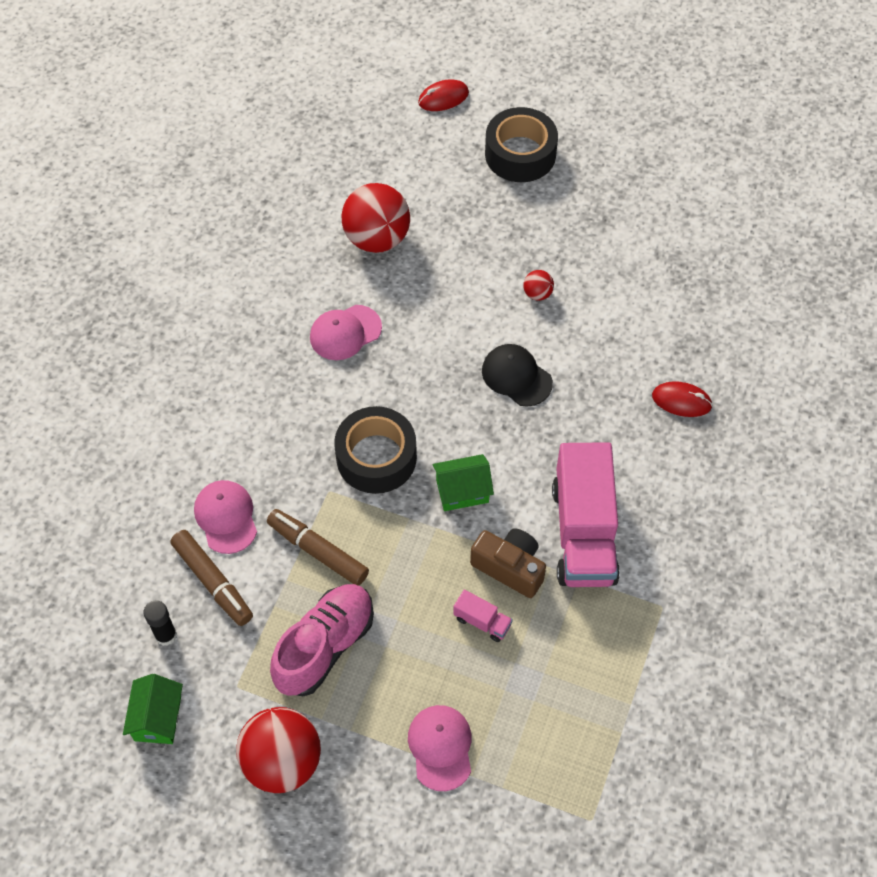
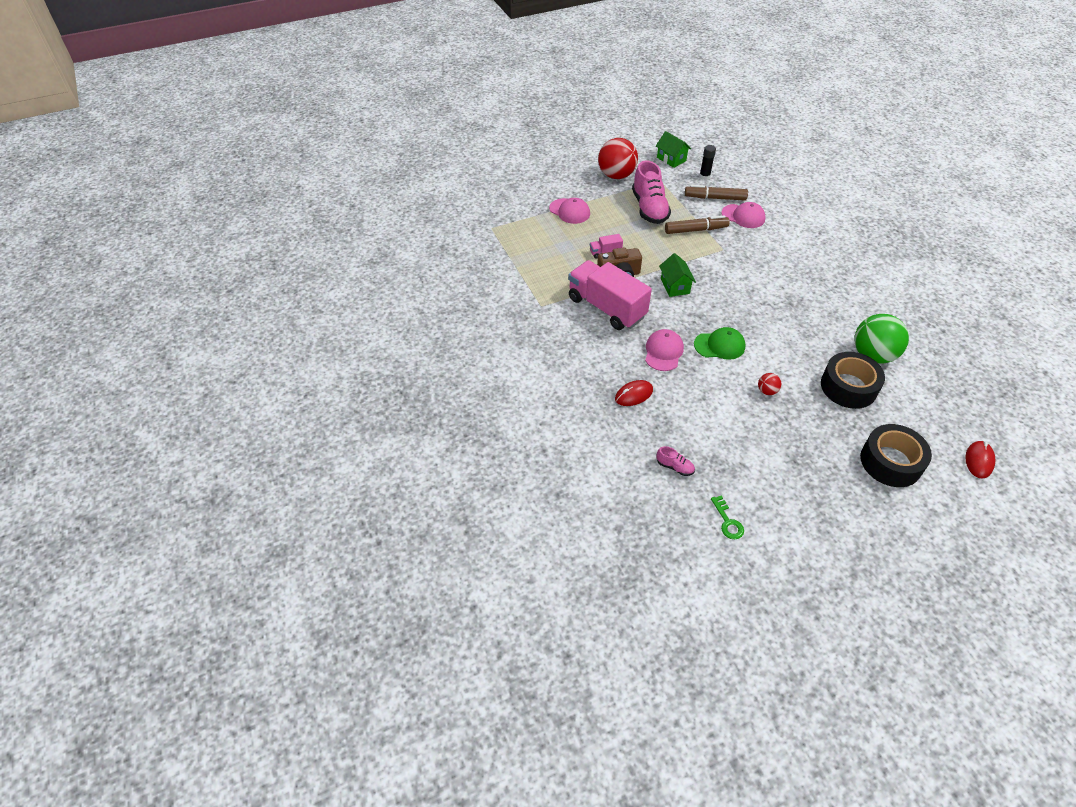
camera: 135 degrees right, 10 degrees down
(345, 333) = (813, 305): pink cap -> pink cap (663, 352)
(376, 457) = (725, 272): black tape -> black tape (848, 387)
(377, 238) = (872, 355): red ball -> green ball
(462, 491) = (675, 286): green house -> green house turned 45 degrees counterclockwise
(516, 376) = (719, 345): black cap -> green cap
(726, 302) = (675, 467): none -> pink shoe
(734, 226) = (727, 521): none -> green key

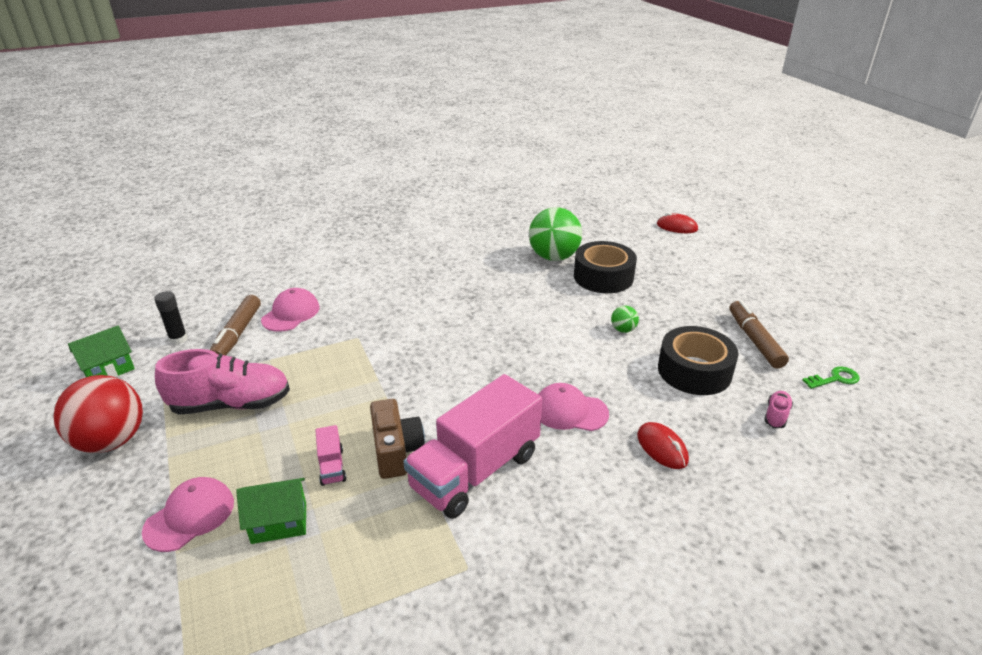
camera: 90 degrees left, 15 degrees down
(675, 286) = (430, 389): green house -> green house (279, 523)
(696, 230) = (306, 359): brown marker -> brown marker (754, 340)
(719, 345) = (551, 358): green cap -> none
(767, 391) = (623, 330): red ball -> green ball
(890, 462) = (698, 268): black tape -> black tape (694, 371)

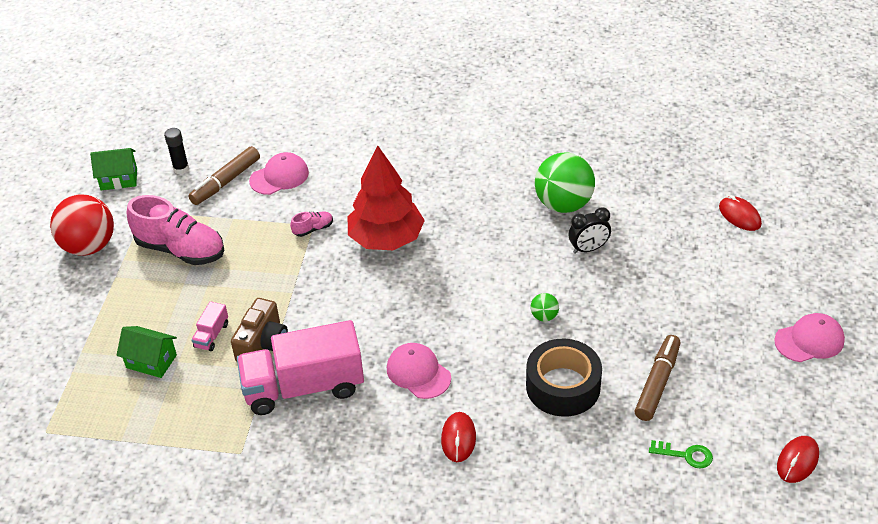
camera: 35 degrees right, 10 degrees up
(190, 516) = (103, 329): pink cap -> pink cap (809, 340)
(436, 324) = (386, 239): none -> red tree
(603, 277) = (588, 249): black tape -> black clock
(776, 415) = (586, 460): pink shoe -> pink shoe (313, 229)
(902, 349) = (797, 461): none -> red mouse

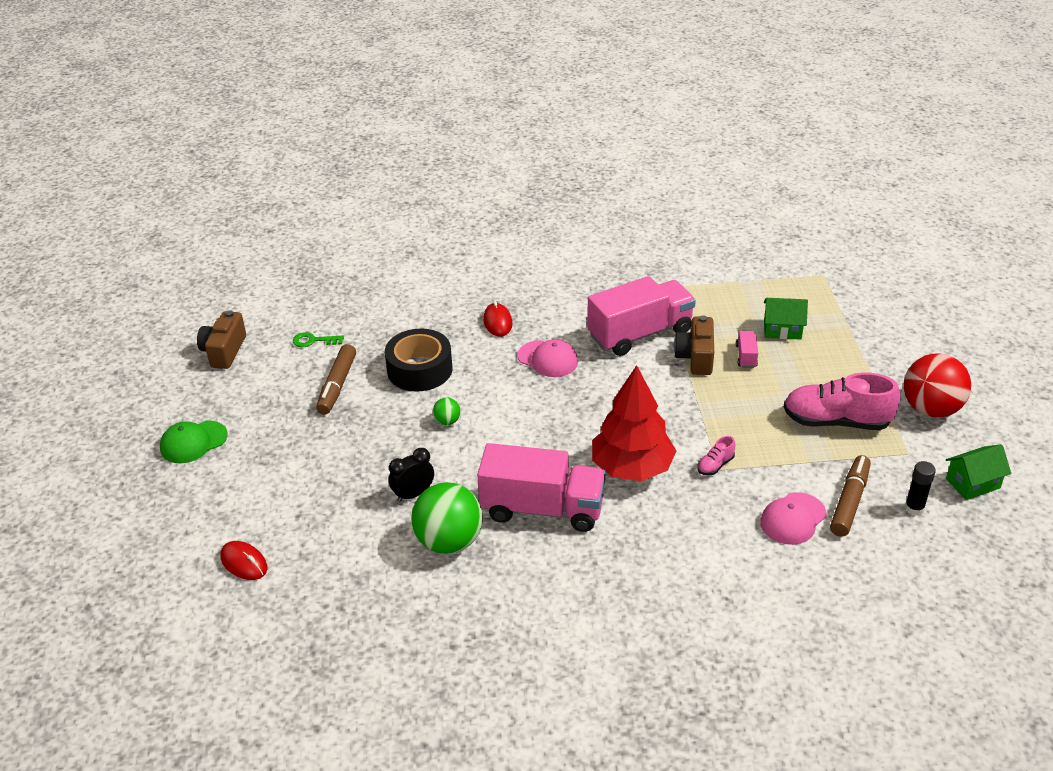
camera: 165 degrees right, 5 degrees down
(478, 217) = (542, 509): none -> pink truck
(797, 461) = (224, 351): red mouse -> brown camera
(809, 340) = (193, 442): pink cap -> green cap

